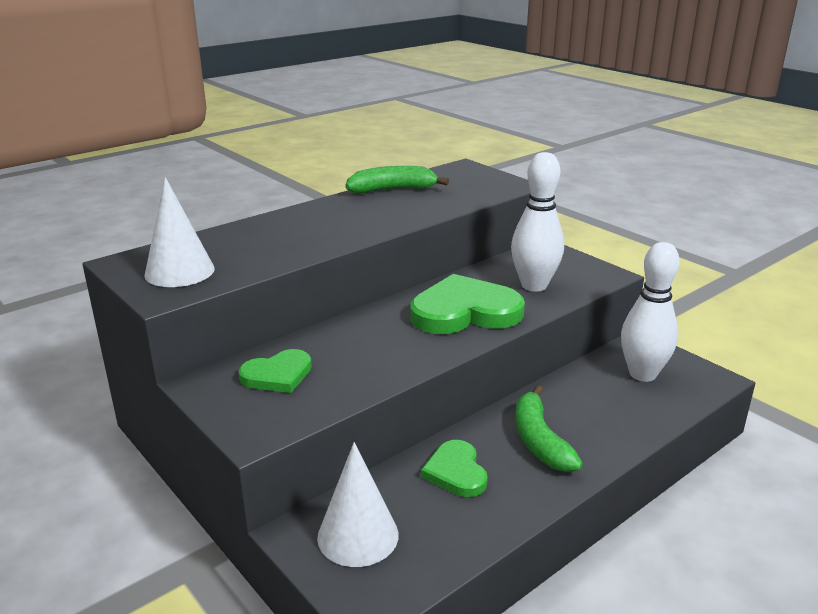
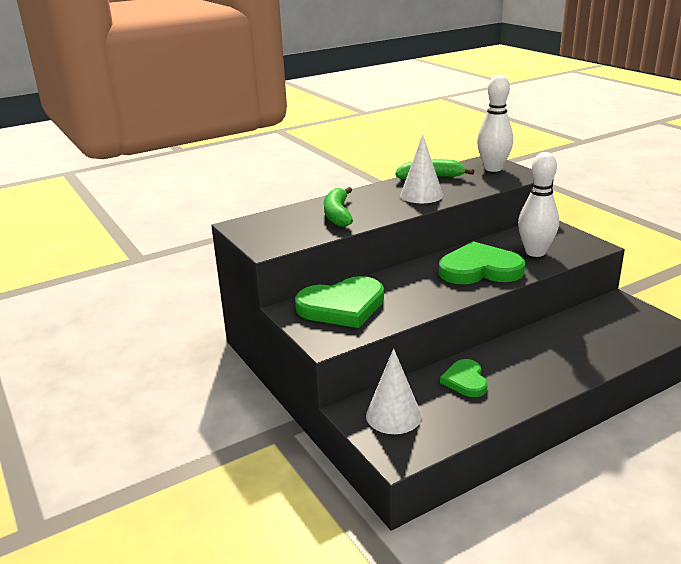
camera: 10 degrees right, 0 degrees up
(179, 271) = (277, 232): white cone -> white cone (421, 195)
(277, 375) = (342, 306): green heart -> green heart, size x1.77
(539, 440) = (529, 364): green banana -> green banana (338, 215)
(642, 374) = (616, 322): white bowling pin -> white bowling pin (493, 168)

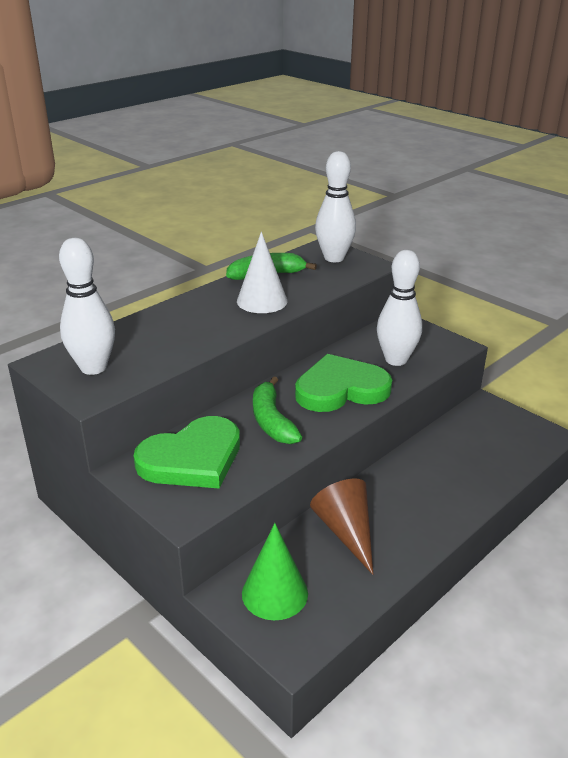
camera: 15 degrees left, 5 degrees up
(274, 230) = (93, 368): none -> white bowling pin
(338, 215) = (168, 337): green banana -> green banana (272, 421)
(393, 415) = (274, 593): white cone -> green cone
(465, 381) = (346, 532): green heart -> brown cone

